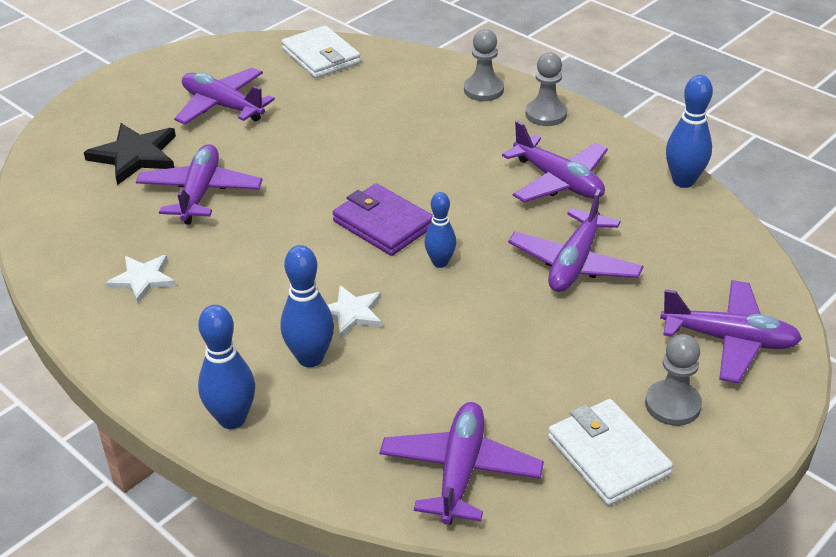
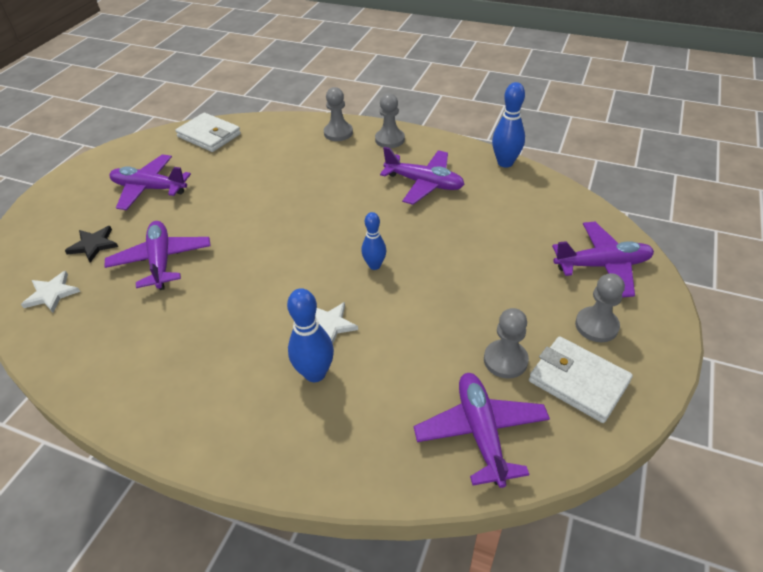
camera: 20 degrees left, 5 degrees up
(135, 156) = (93, 245): black star -> black star, size x0.65
(142, 279) = (143, 347): white star -> white star (51, 294)
(232, 419) = (276, 450): blue bowling pin -> none
(383, 224) = (317, 247): purple wallet -> none
(534, 408) = (505, 360): none -> grey pawn
(574, 263) = (469, 239): purple plane -> none

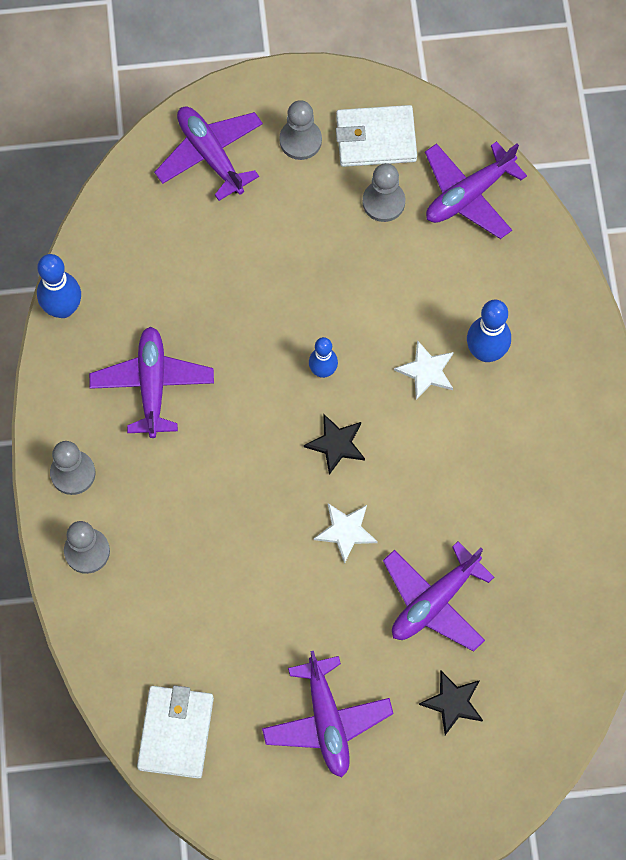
camera: 120 degrees left, 25 degrees up
(51, 294) = (540, 682): white star -> white star (346, 531)
(313, 253) = (336, 444): none -> black star
(578, 381) = (376, 139): white wallet -> white wallet turned 75 degrees clockwise

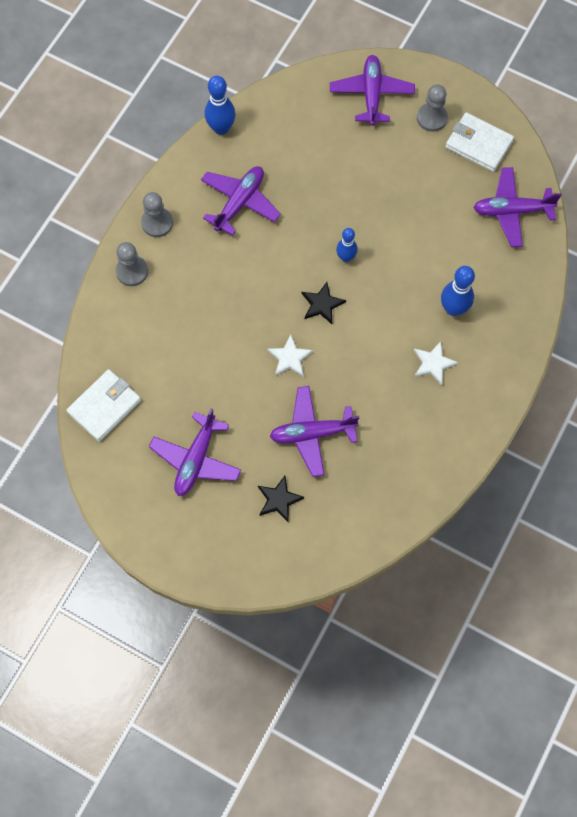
camera: 35 degrees right, 0 degrees up
(383, 202) = (456, 183): grey pawn -> none
(426, 371) = (408, 297): white star -> white star (433, 363)

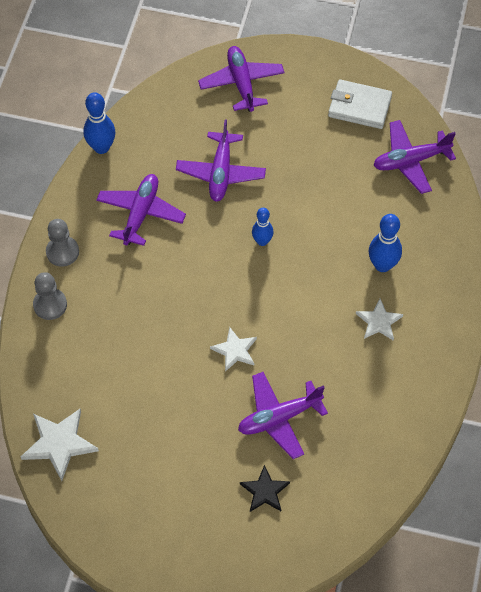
camera: 15 degrees left, 10 degrees down
(104, 406) = (59, 444): white wallet -> white star
(196, 459) = (169, 473): purple plane -> purple plane (221, 173)
(322, 304) = (252, 291): black star -> none
(431, 118) = (307, 92): grey pawn -> none

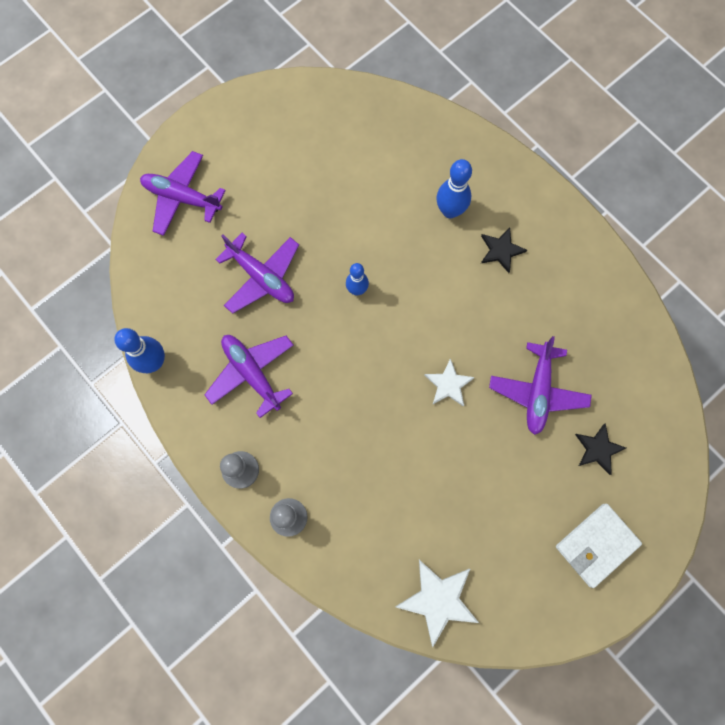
camera: 55 degrees left, 15 degrees up
(359, 107) = (282, 121): white wallet -> white wallet (596, 545)
(379, 321) = (501, 250): white star -> black star
(410, 161) = (366, 120): purple plane -> none

